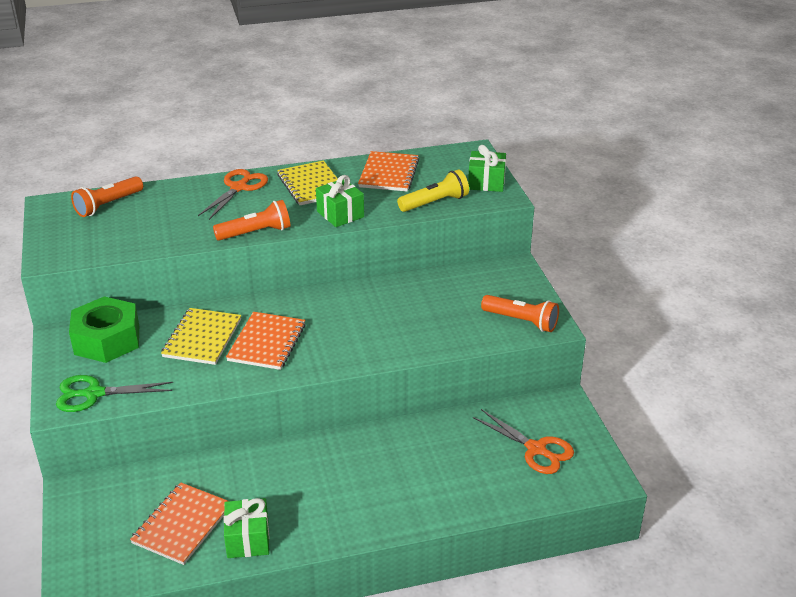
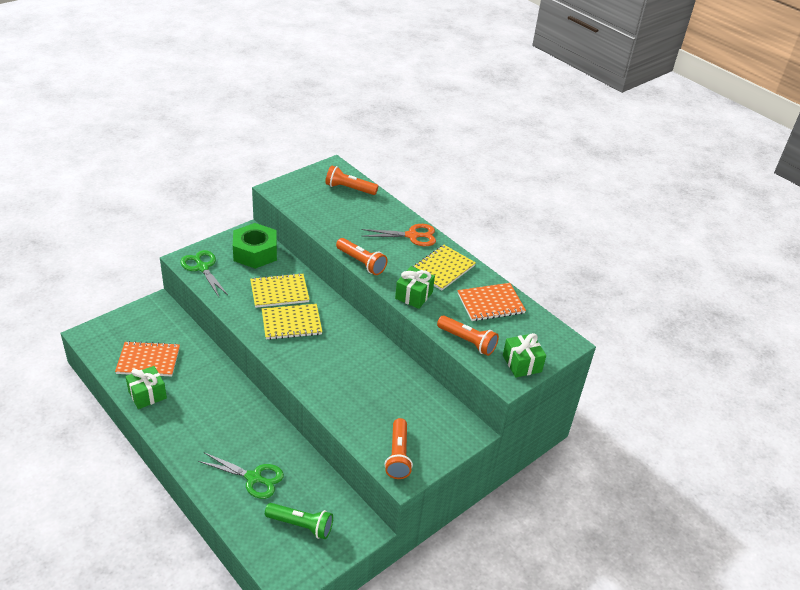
camera: 60 degrees right, 5 degrees up
(266, 342) = (291, 323): orange notebook -> yellow notebook
(435, 203) = (467, 341): yellow flashlight -> orange flashlight
(449, 470) = (253, 478): none -> green scissors
(536, 449) = (301, 525): orange scissors -> green flashlight

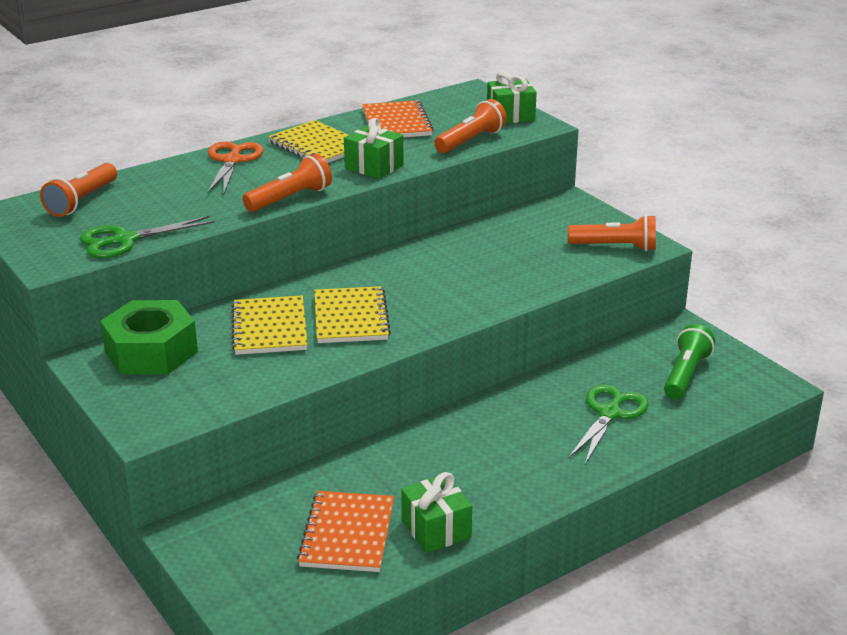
camera: 80 degrees left, 10 degrees down
(202, 268) = (178, 407): green scissors -> green scissors (125, 240)

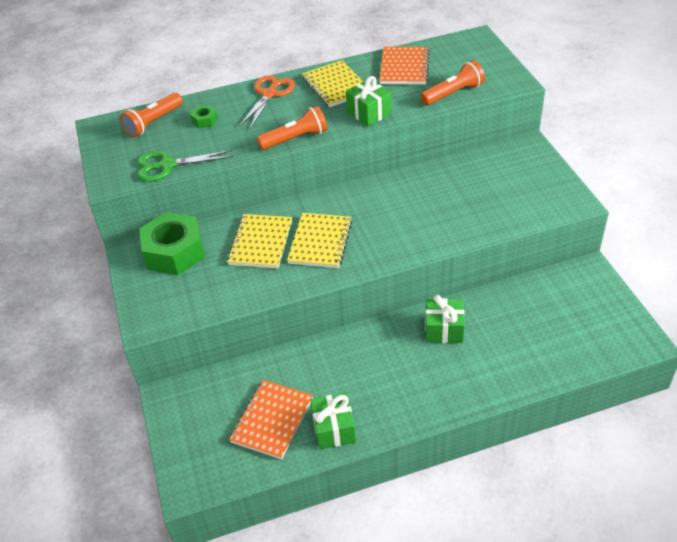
camera: 20 degrees right, 15 degrees up
(155, 193) = (205, 120): none -> green nut
(510, 115) = (495, 69): green gift -> green gift (444, 329)
(610, 413) = (500, 346): green scissors -> none
(615, 247) = (546, 200): orange flashlight -> none
(685, 375) = (574, 318): green flashlight -> none

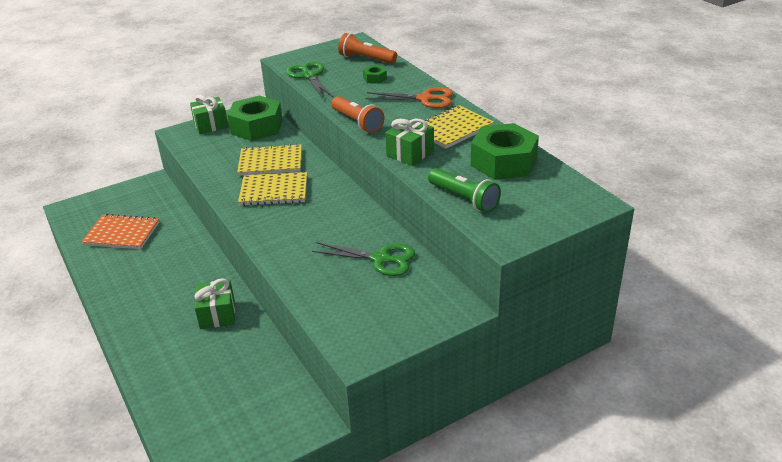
camera: 75 degrees right, 10 degrees down
(334, 429) = (108, 266): green gift -> green gift (211, 125)
(404, 67) = (503, 162): orange notebook -> green nut
(453, 93) = (464, 199): orange flashlight -> green flashlight
(456, 180) = (380, 259): none -> green scissors

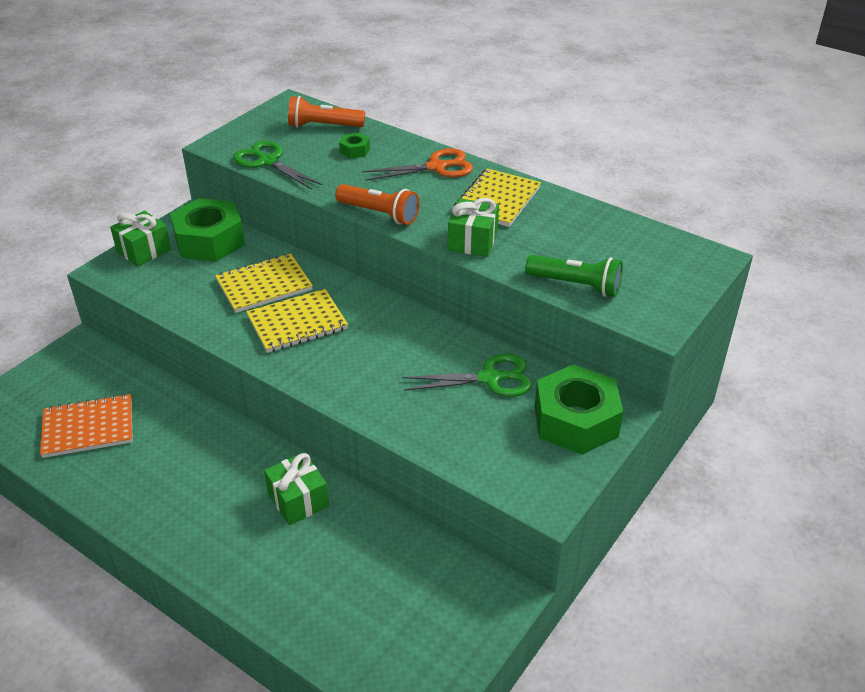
camera: 25 degrees left, 5 degrees up
(503, 162) = (584, 230): green nut -> green nut (576, 420)

